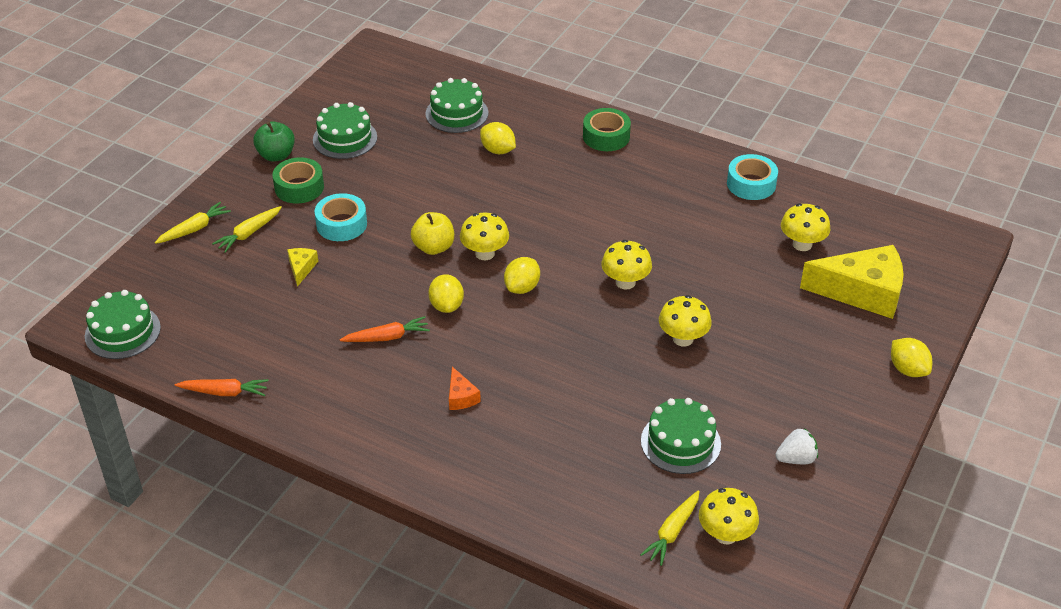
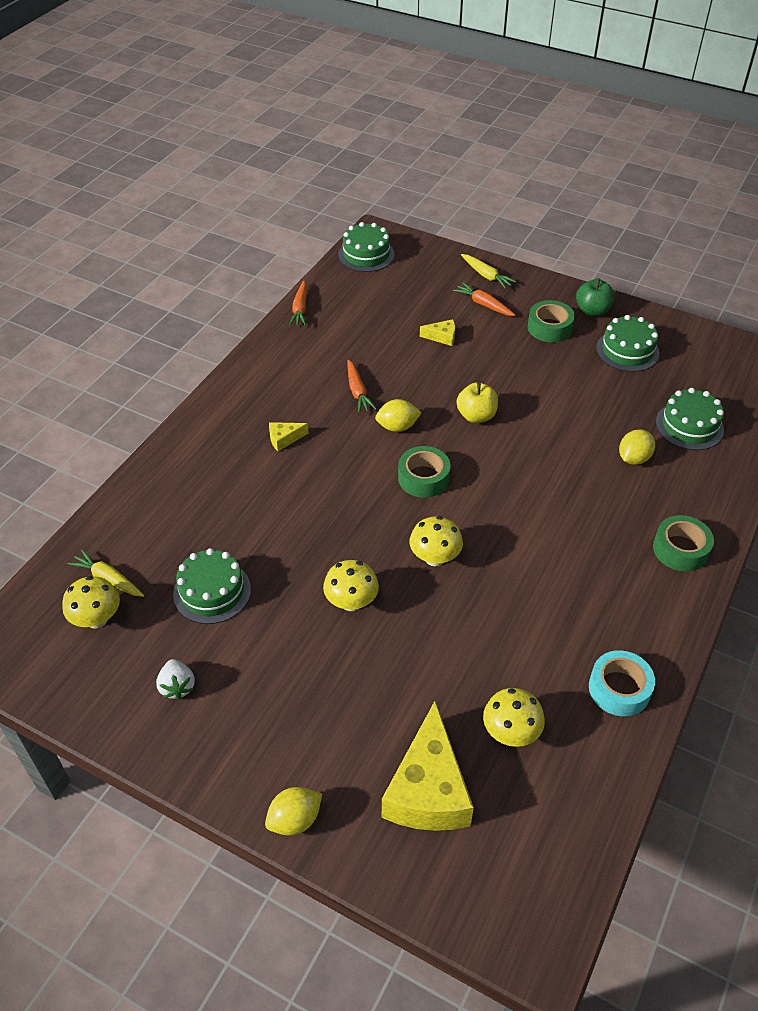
camera: 90 degrees right, 5 degrees up
(249, 233) = (483, 304): yellow carrot -> orange carrot
(341, 224) = (502, 356): turquoise tape -> none
(461, 397) = (284, 439): orange cheese -> yellow cheese
(485, 253) = (470, 451): yellow mushroom -> none
(522, 287) = (423, 478): yellow lemon -> green tape

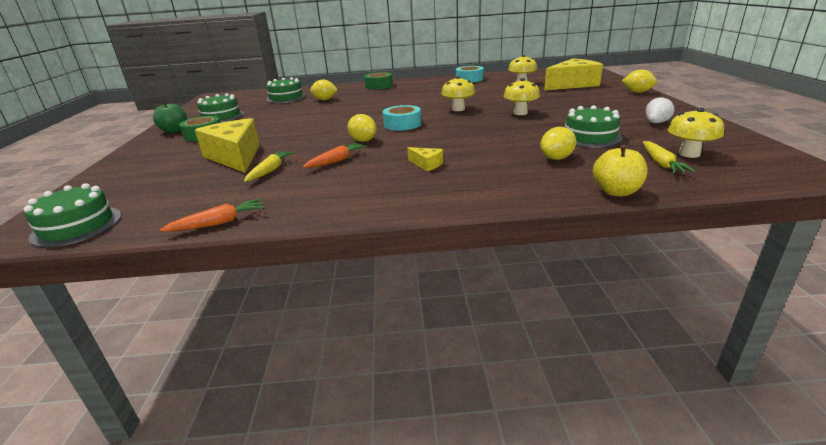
camera: 120 degrees left, 20 degrees down
(198, 524) = (556, 158): none -> yellow lemon
(423, 478) = (402, 124): green tape -> turquoise tape
(442, 337) = (235, 157): yellow cheese -> yellow cheese, size x2.32
(476, 416) = (326, 128): yellow apple -> yellow apple (616, 191)
(483, 304) = (177, 156): orange carrot -> none
(486, 275) = (125, 166): yellow carrot -> yellow carrot (270, 171)

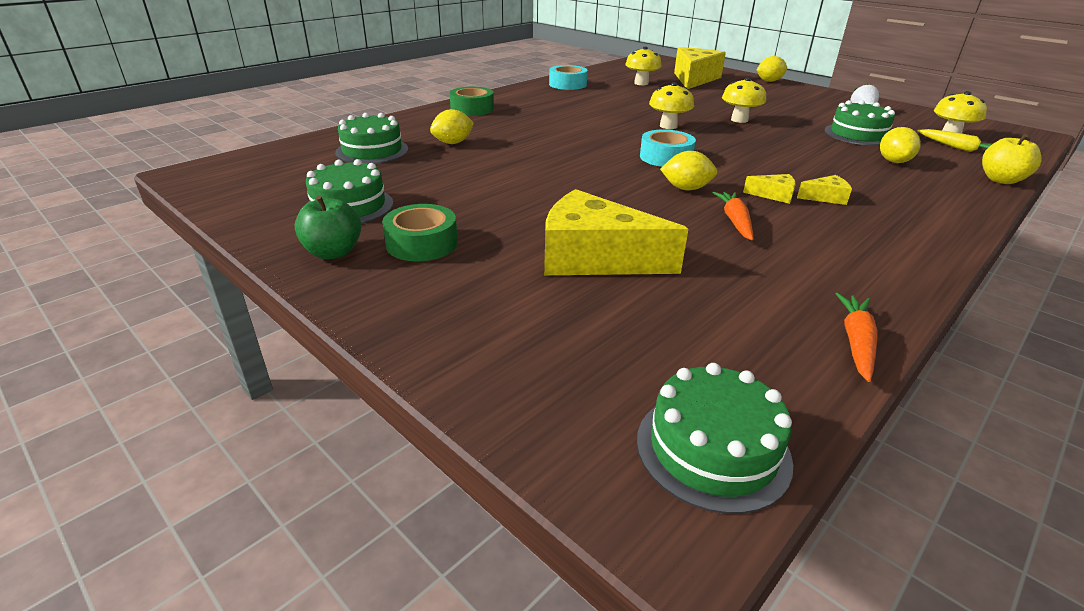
camera: 45 degrees left, 5 degrees up
(270, 171) = (702, 259): yellow carrot -> none
(399, 155) = (773, 195): none -> yellow cheese

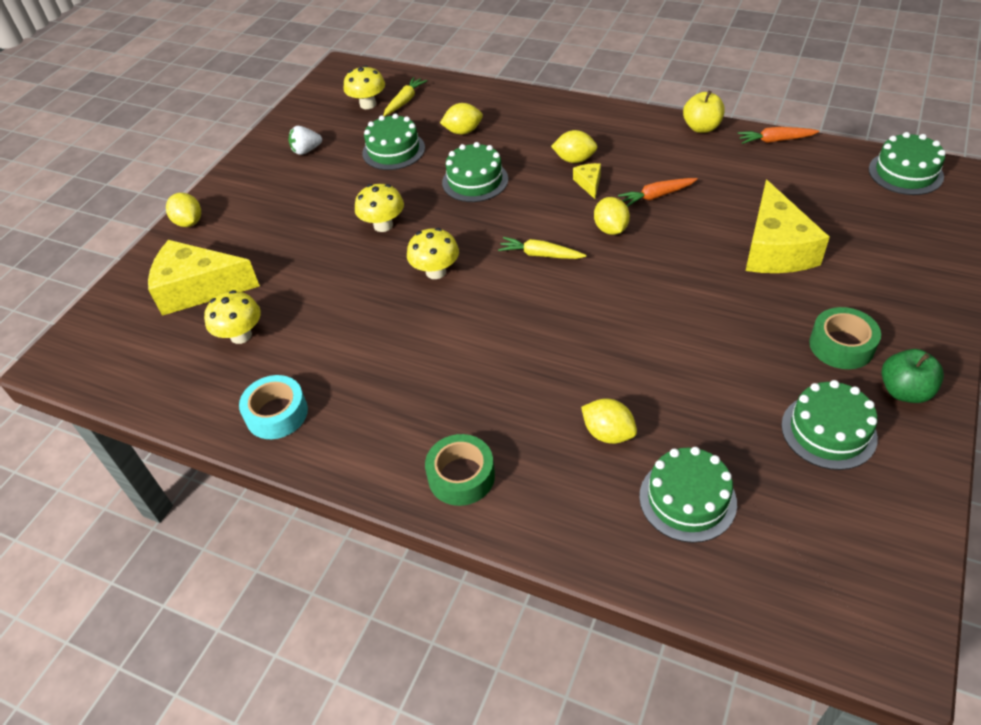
camera: 105 degrees left, 15 degrees up
(666, 157) = (540, 255): turquoise tape -> yellow carrot
(796, 153) = (475, 181): none -> green cake
(825, 197) = (574, 160): yellow cheese -> yellow lemon
(1001, 180) = (476, 87): yellow apple -> yellow apple (701, 127)

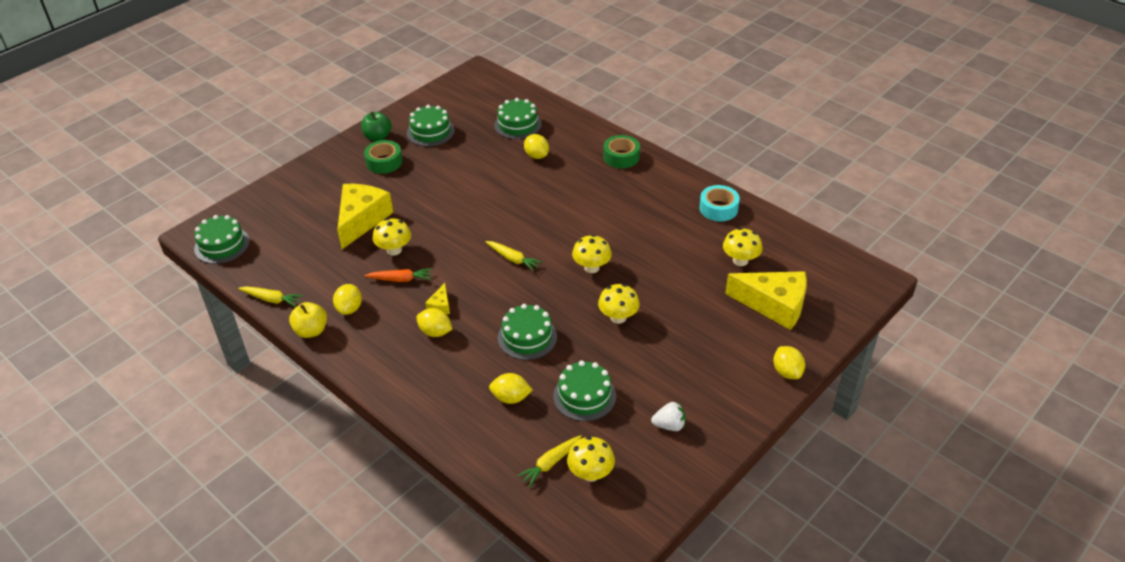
camera: 165 degrees left, 5 degrees down
(611, 229) = (452, 263): yellow lemon -> yellow lemon (349, 308)
(695, 224) = (394, 250): none -> yellow mushroom
(775, 140) = (272, 299): orange carrot -> yellow carrot

